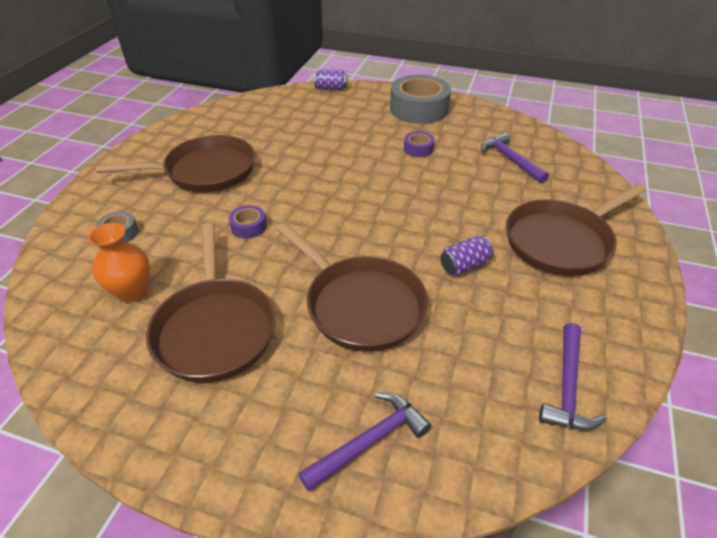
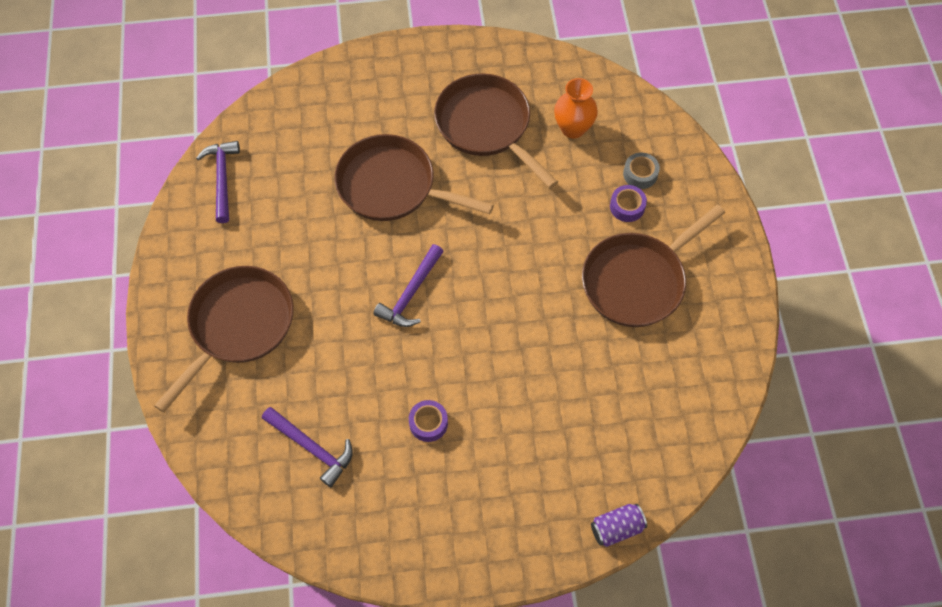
camera: 155 degrees right, 20 degrees up
(249, 226) = (535, 226): purple tape -> purple tape (627, 207)
(370, 441) = (340, 97): purple hammer -> purple hammer (410, 293)
(419, 109) = (465, 524): grey tape -> none
(464, 265) = (321, 259): purple can -> none

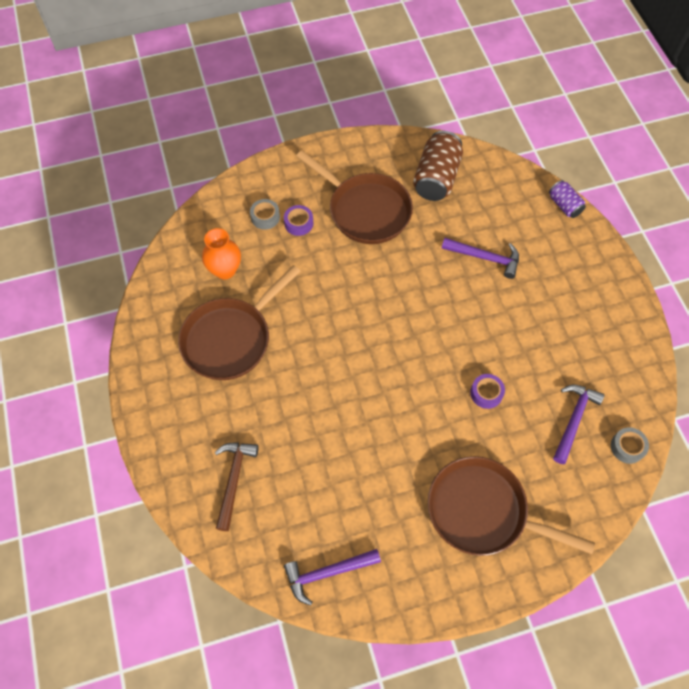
camera: 100 degrees left, 0 degrees up
(264, 498) = (627, 447): none -> grey tape
(333, 115) = (234, 480): none -> brown hammer
(392, 186) = (309, 407): brown pan -> none
(410, 293) = (415, 371): purple hammer -> purple hammer (485, 258)
(428, 423) = (526, 337): purple tape -> purple tape (486, 393)
(680, 373) = (436, 178): none -> brown can

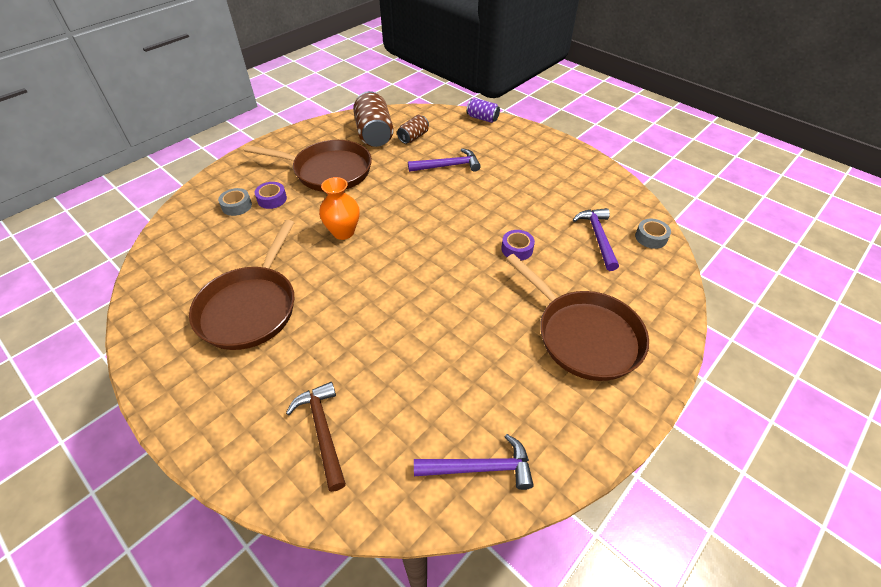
camera: 30 degrees left, 15 degrees down
(225, 270) = (216, 257): orange vase -> orange vase (343, 232)
(327, 572) = (480, 468): purple hammer -> purple hammer turned 135 degrees counterclockwise
(473, 201) = (413, 137): none -> brown can
(483, 511) = (583, 335): brown pan -> brown pan turned 120 degrees counterclockwise

